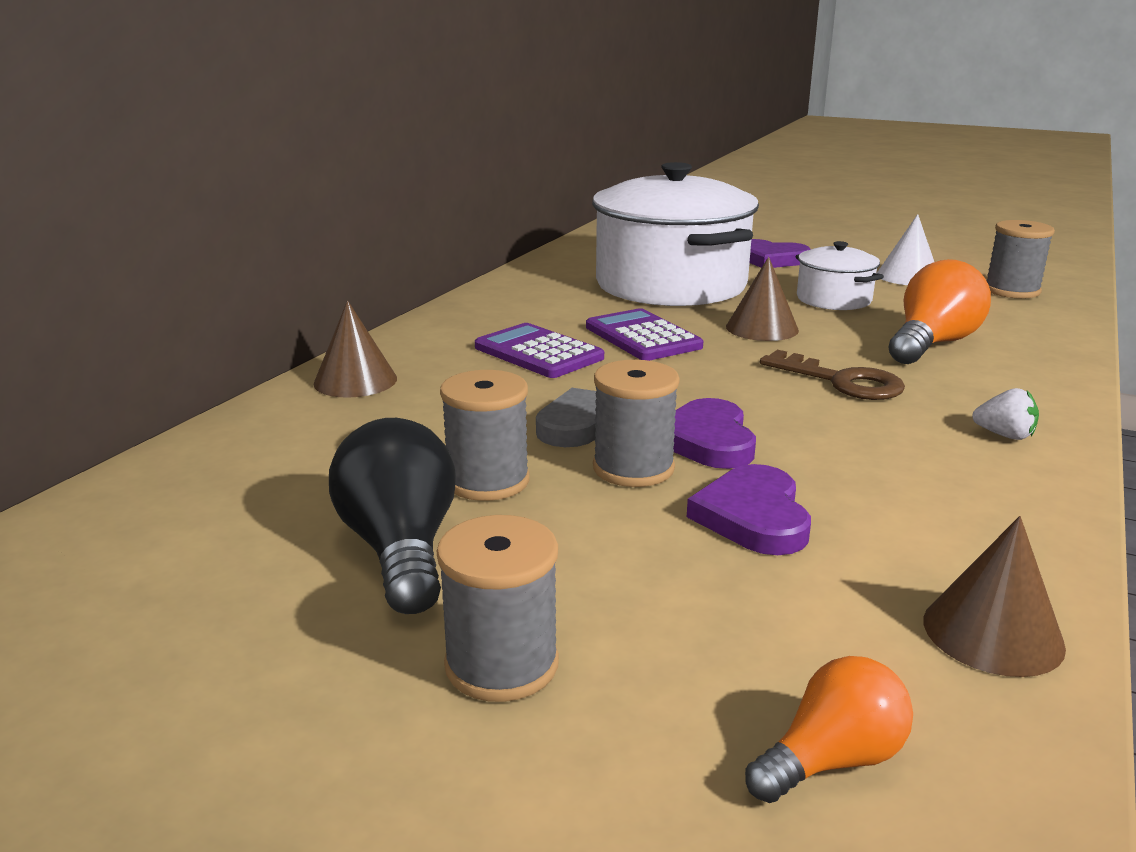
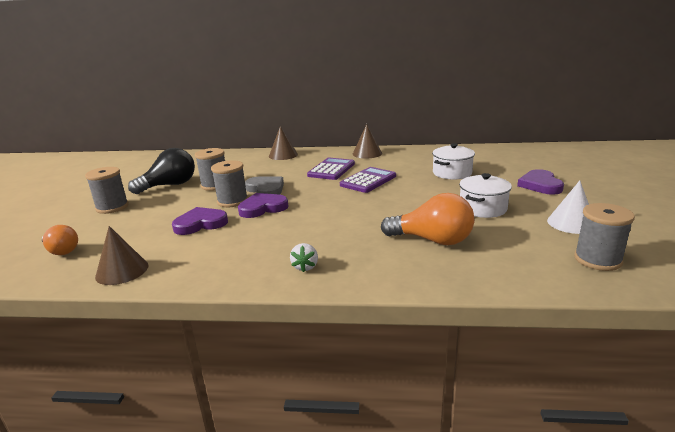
camera: 70 degrees right, 0 degrees up
(670, 285) = (452, 173): white pot -> white pot, size x0.47
(762, 328) = (408, 199): brown cone -> brown cone (367, 153)
(842, 381) = (349, 224): brown key -> none

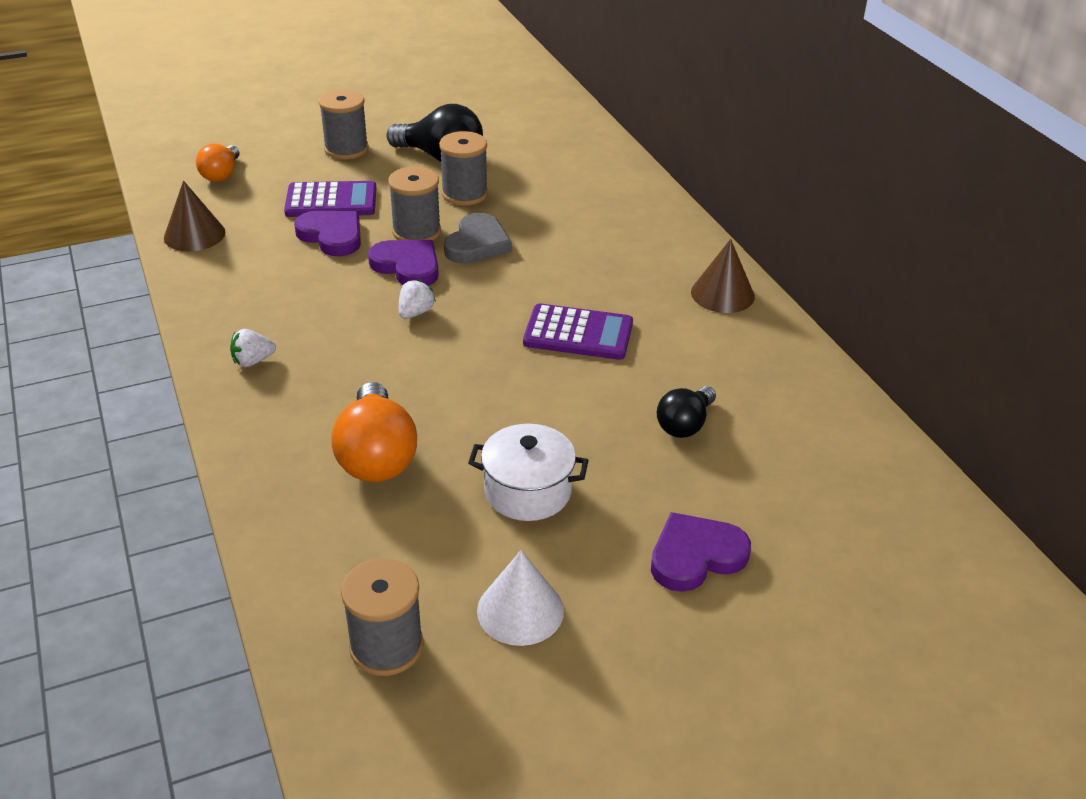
camera: 60 degrees right, 15 degrees up
(283, 155) = (641, 205): brown cone -> none
(310, 212) = (415, 313): none -> white strawberry
(331, 169) = (605, 279): purple calculator -> purple calculator (331, 201)
(452, 173) = (685, 424): white pot -> black light bulb

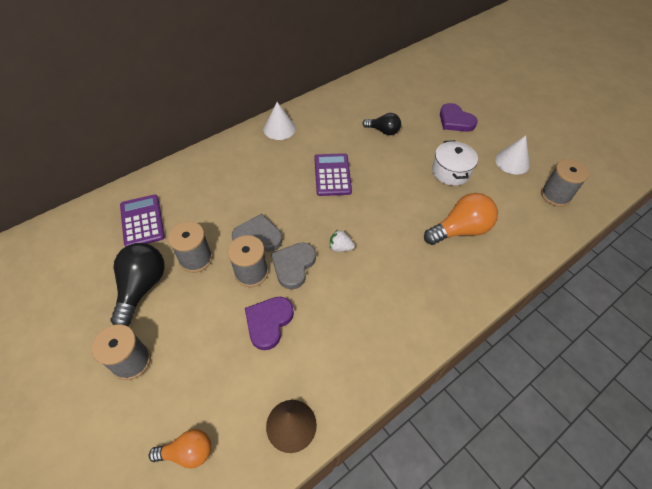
camera: 105 degrees left, 15 degrees up
(253, 361) = (419, 314): white strawberry -> none
(331, 201) = (220, 341): purple calculator -> purple calculator (142, 221)
(407, 266) = (293, 266): purple heart -> grey heart
(722, 294) = (279, 129): brown cone -> white cone

